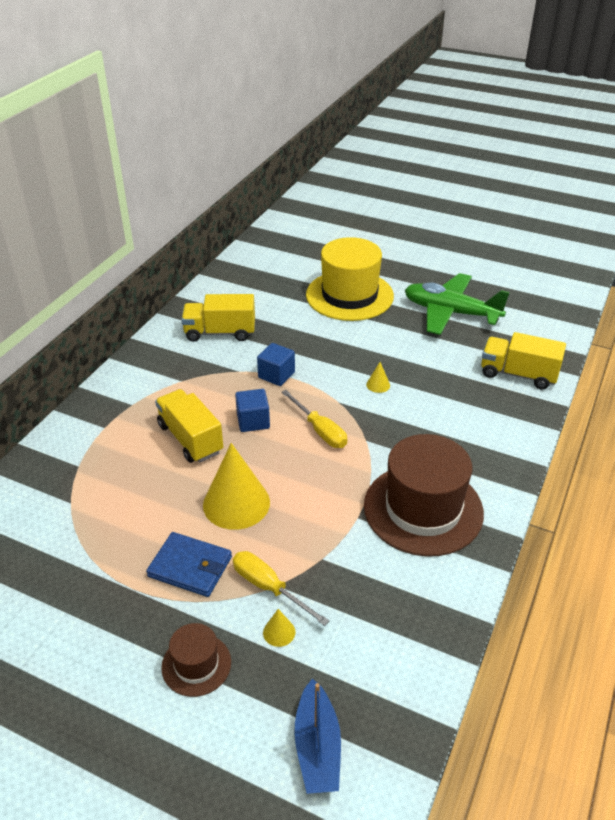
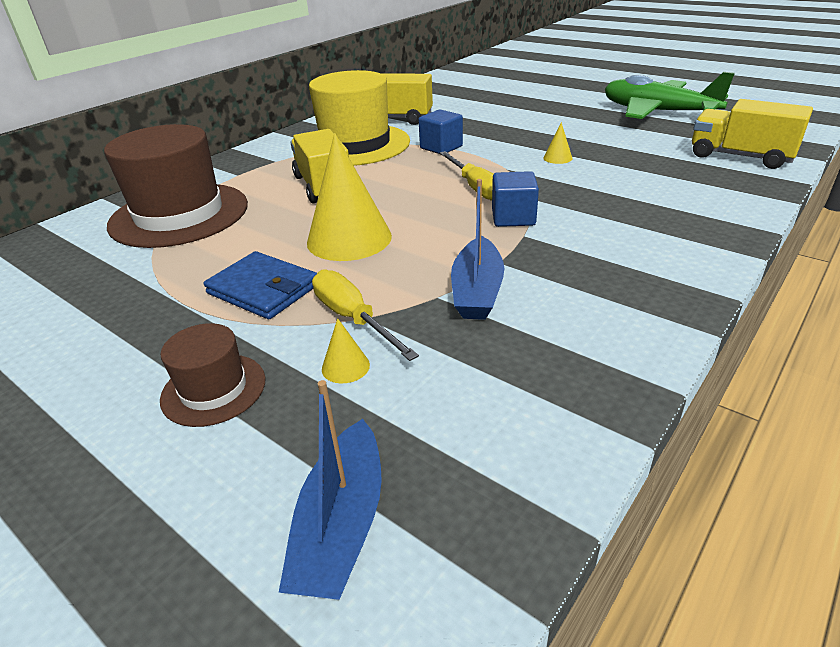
camera: 15 degrees right, 5 degrees down
(253, 421) = (400, 178): blue cube -> blue cube (513, 217)
(349, 295) = (542, 100): yellow hat -> yellow hat (355, 145)
(349, 550) = (477, 291): none -> blue boat
(423, 509) = (592, 261): brown hat -> brown hat (179, 214)

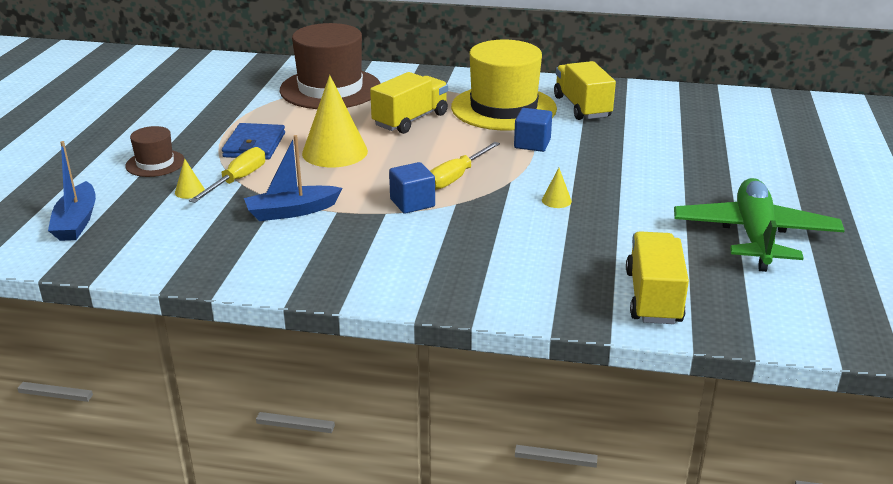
camera: 60 degrees right, 5 degrees down
(341, 525) = (76, 222): blue boat -> blue boat turned 75 degrees counterclockwise

